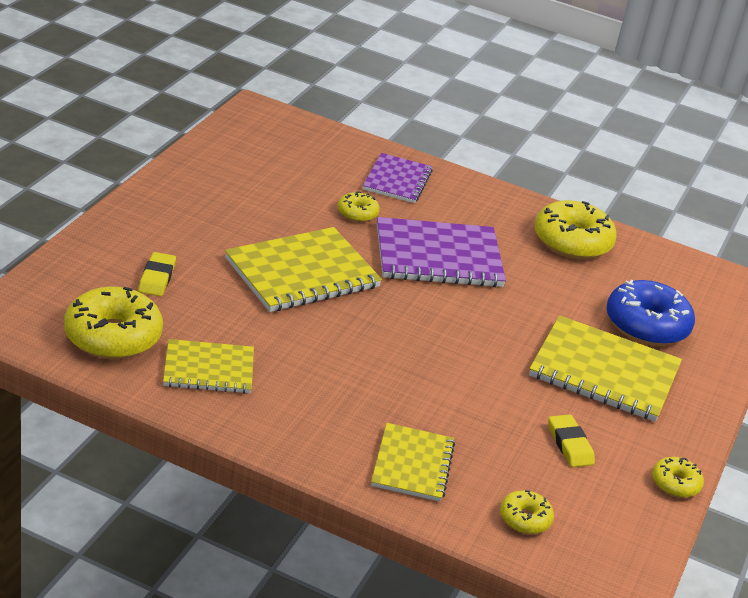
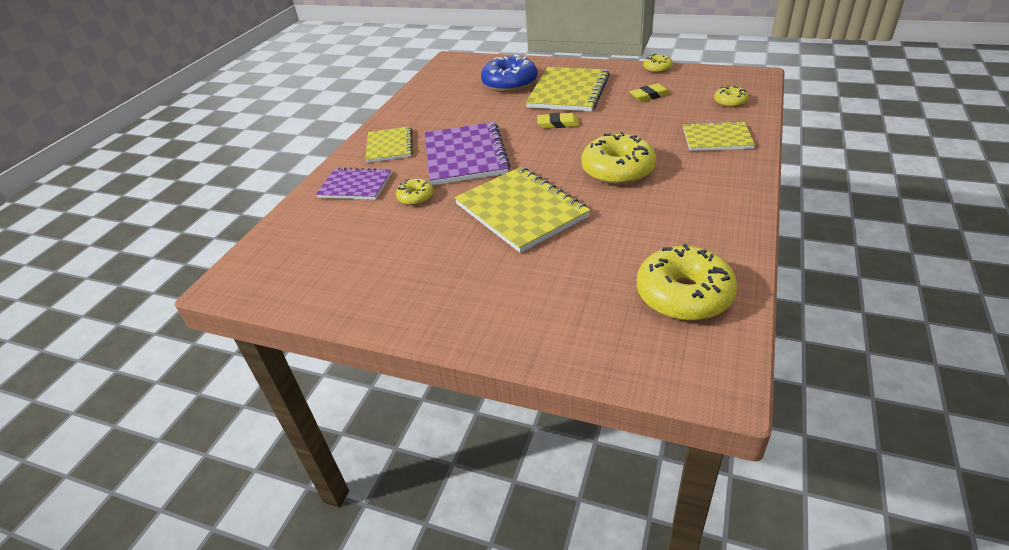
camera: 85 degrees left, 5 degrees up
(157, 278) = (574, 288): yellow eraser -> yellow eraser (558, 124)
(208, 369) = (687, 233): yellow notebook -> yellow notebook (389, 146)
(572, 242) = (422, 111): yellow donut -> yellow donut (617, 170)

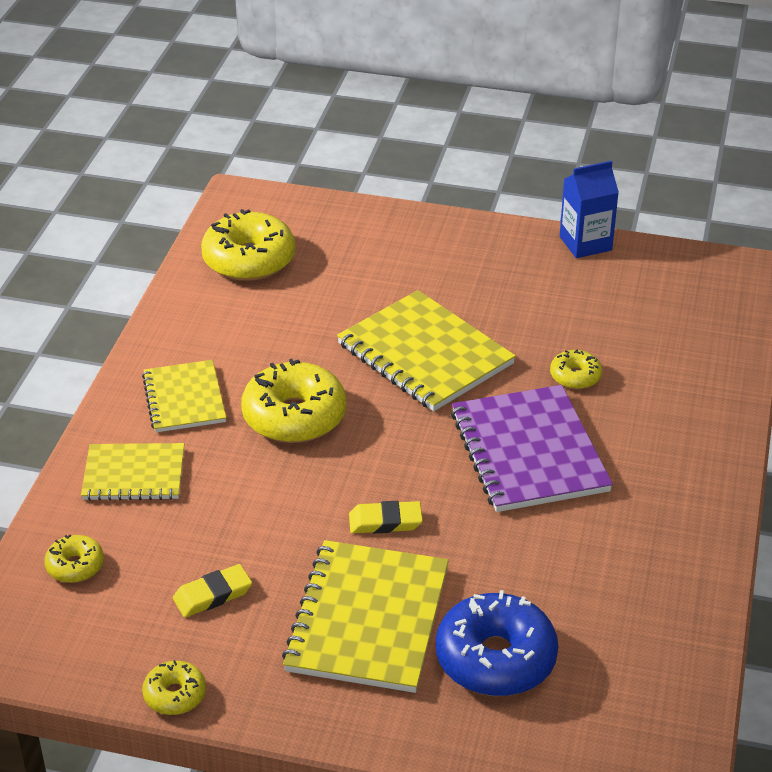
camera: 170 degrees right, 0 degrees up
(347, 312) = (585, 243): none -> blue carton
(355, 186) = (677, 398): purple notebook -> none
(389, 146) = (667, 478): yellow notebook -> yellow notebook (184, 398)

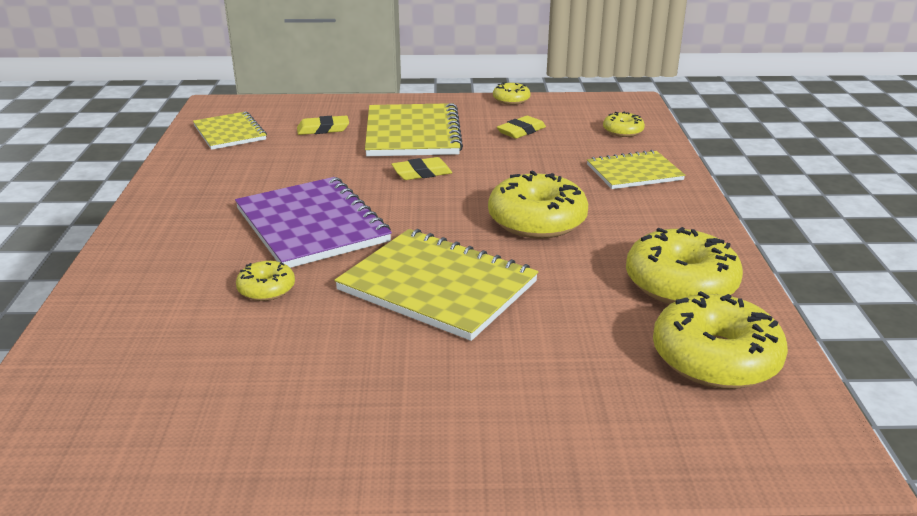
camera: 165 degrees right, 10 degrees down
(184, 398) = (646, 219): yellow notebook -> yellow notebook (230, 133)
(218, 321) = (680, 284): none -> yellow donut
(495, 658) = (323, 129): blue donut -> yellow eraser
(585, 243) = (245, 471): blue carton -> none

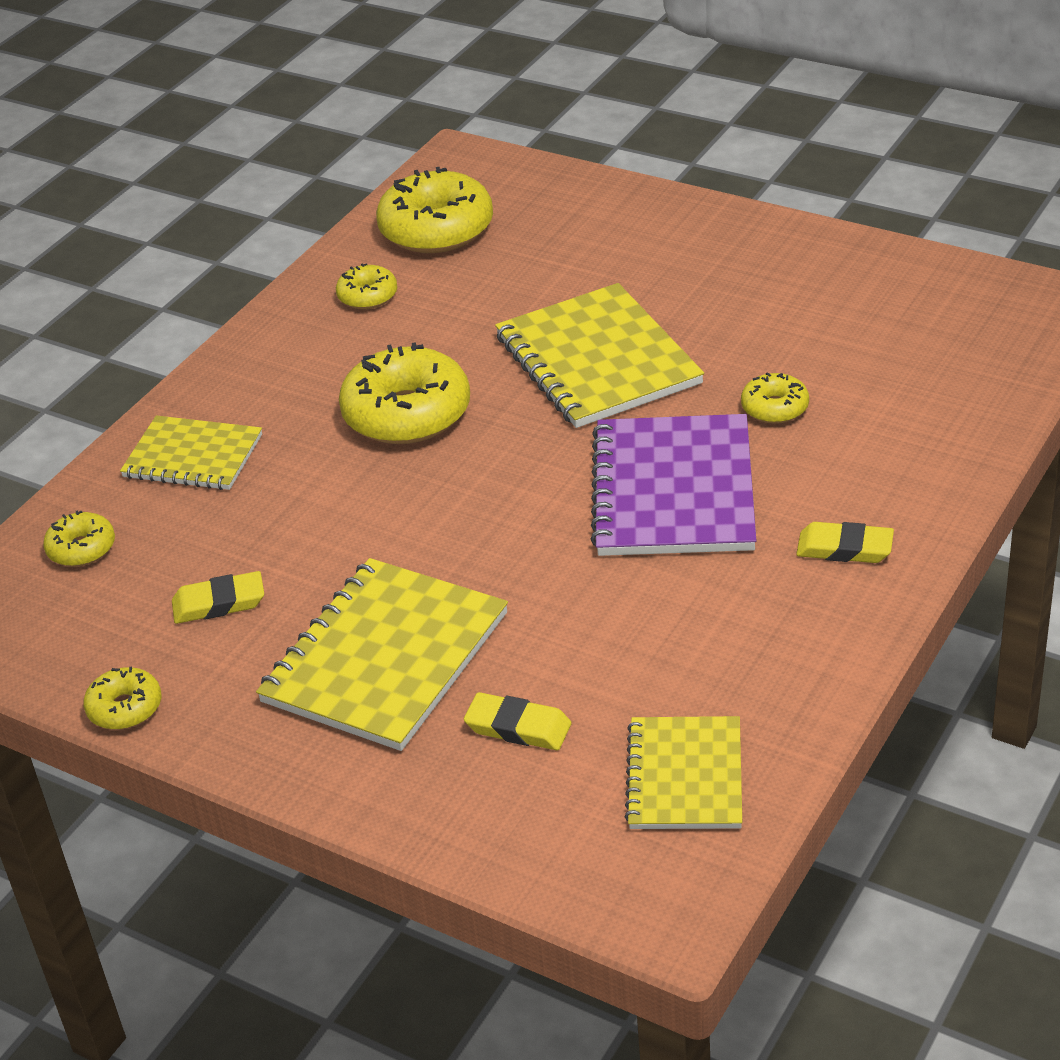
camera: 145 degrees left, 10 degrees up
(422, 173) = (458, 548): yellow eraser -> yellow eraser (844, 548)
(680, 284) = (367, 296): yellow donut -> yellow donut, size x0.51

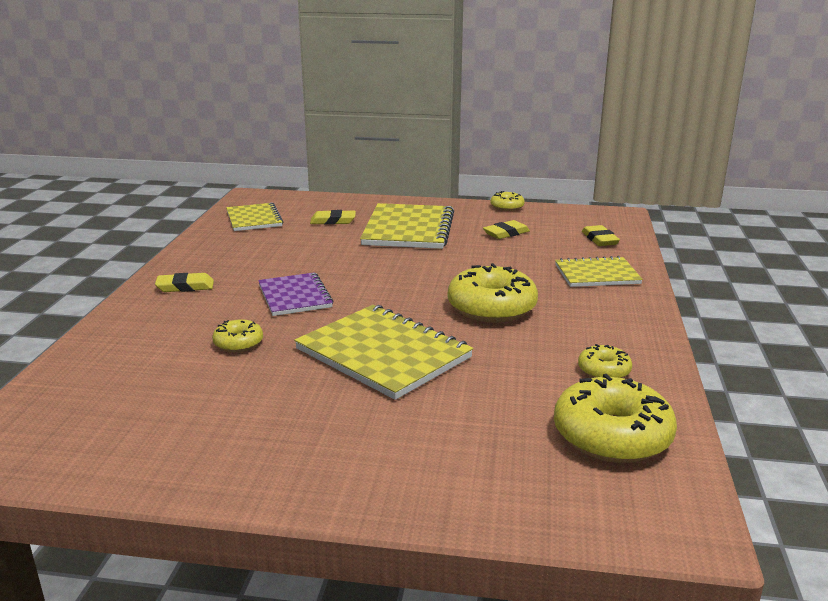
camera: 155 degrees right, 15 degrees down
(81, 549) = (600, 239): yellow donut -> yellow eraser
(673, 490) = (295, 296): purple notebook -> purple notebook, size x0.62

